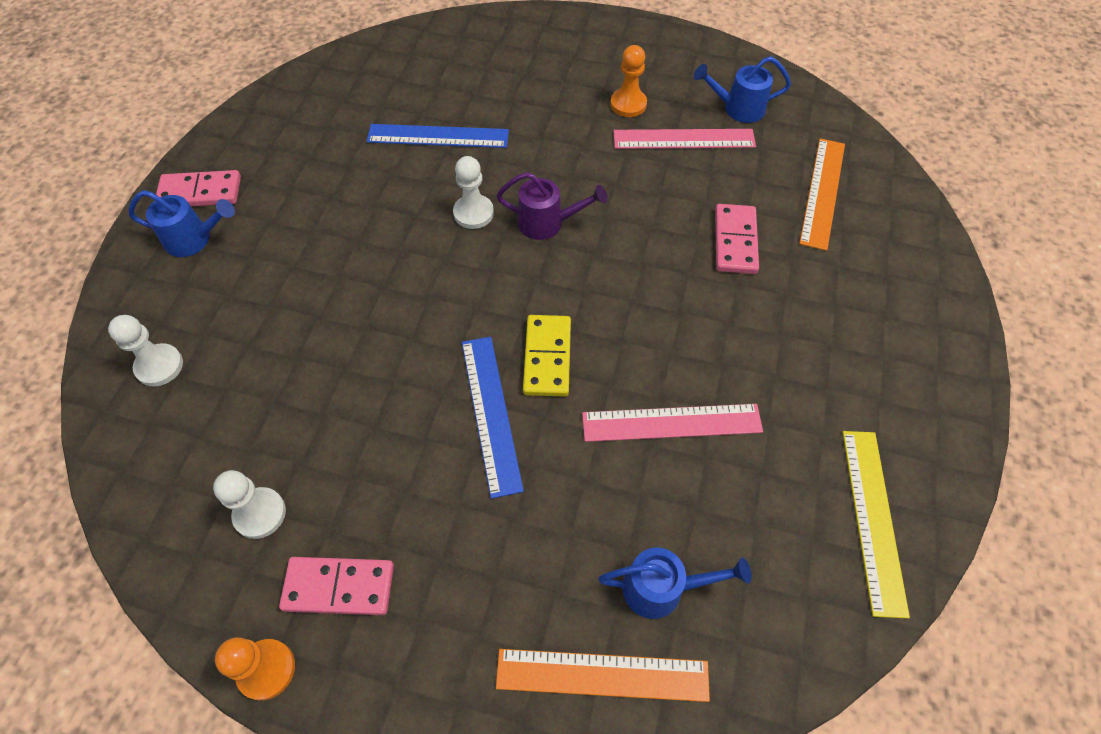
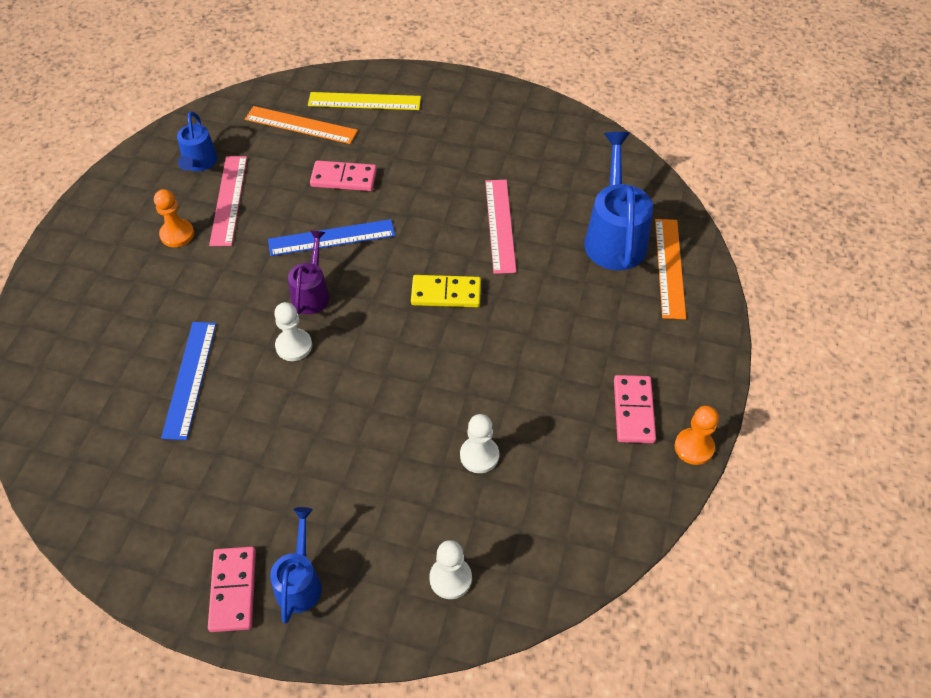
camera: 90 degrees left, 5 degrees down
(260, 514) = (584, 470): white pawn -> white pawn (479, 455)
(491, 413) = (494, 327): blue ruler -> blue ruler (331, 238)
(662, 588) = (614, 237): blue watering can -> blue watering can, size x1.70
(873, 519) = (562, 138): yellow ruler -> yellow ruler (364, 101)

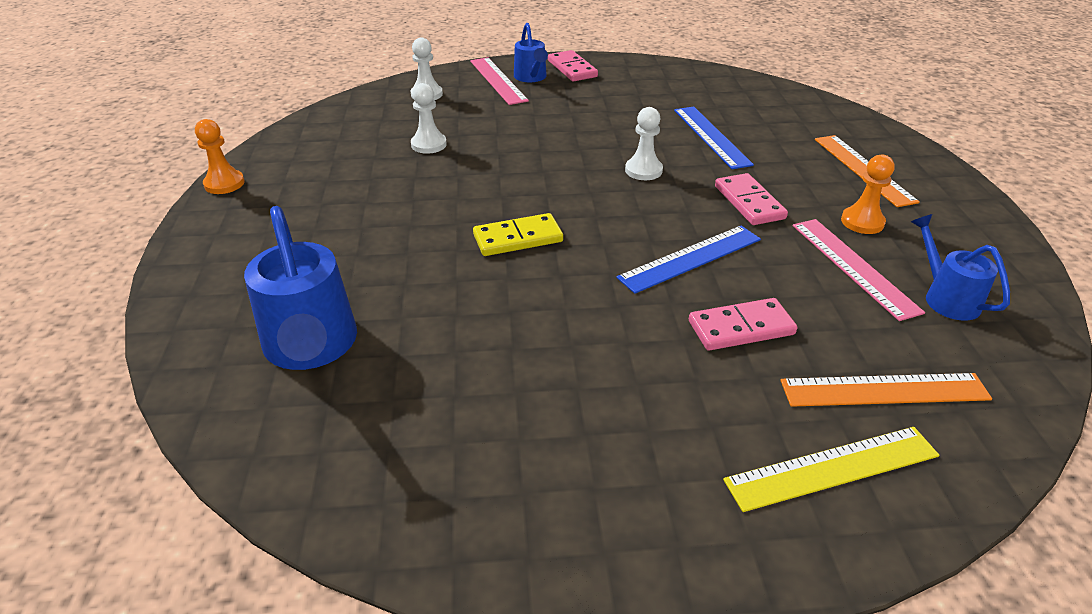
camera: 160 degrees right, 15 degrees down
(312, 293) = (664, 208): purple watering can -> none
(500, 225) = (484, 323): pink ruler -> pink ruler (498, 80)
(633, 411) = (285, 194): pink domino -> pink domino (749, 202)
(669, 267) = (229, 328): orange ruler -> orange ruler (863, 169)

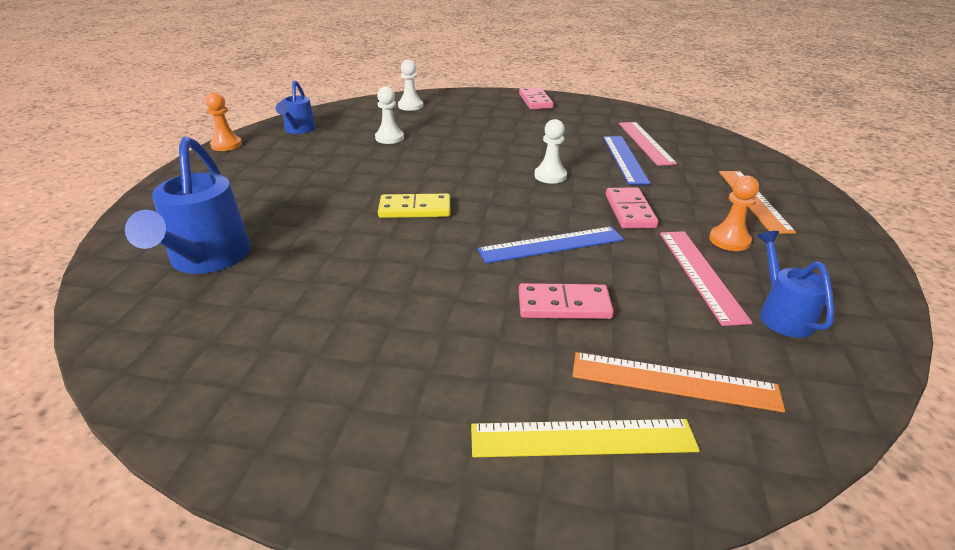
camera: 15 degrees right, 5 degrees down
(498, 80) = (471, 102): pink ruler -> pink ruler (645, 142)
(531, 77) = (498, 103): blue watering can -> blue watering can (298, 130)

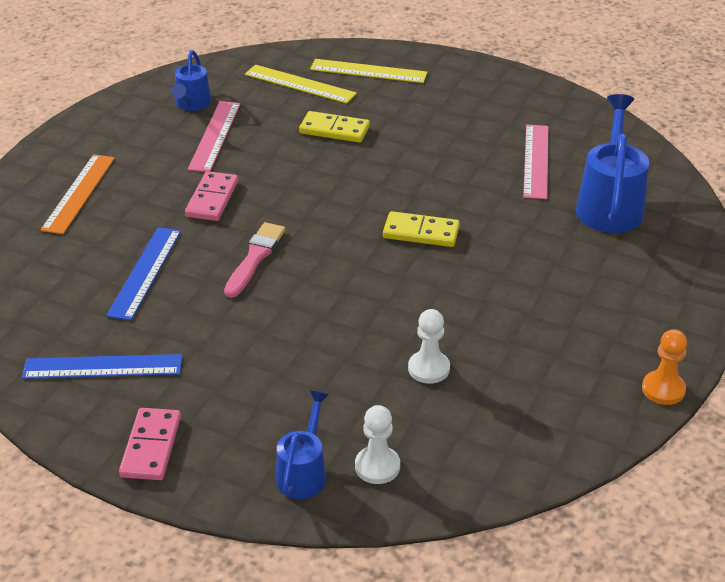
camera: 165 degrees left, 5 degrees up
(298, 130) = (565, 415): blue watering can -> blue watering can (303, 473)
(550, 176) = (255, 258): white pawn -> pink brush
(551, 245) = (312, 176): blue ruler -> blue ruler (102, 367)
(564, 305) = (334, 130): pink domino -> yellow domino
(645, 142) = (87, 300): pink ruler -> pink ruler (536, 161)
(674, 381) = (300, 84): orange ruler -> yellow ruler
(729, 240) = (158, 158): orange pawn -> none

